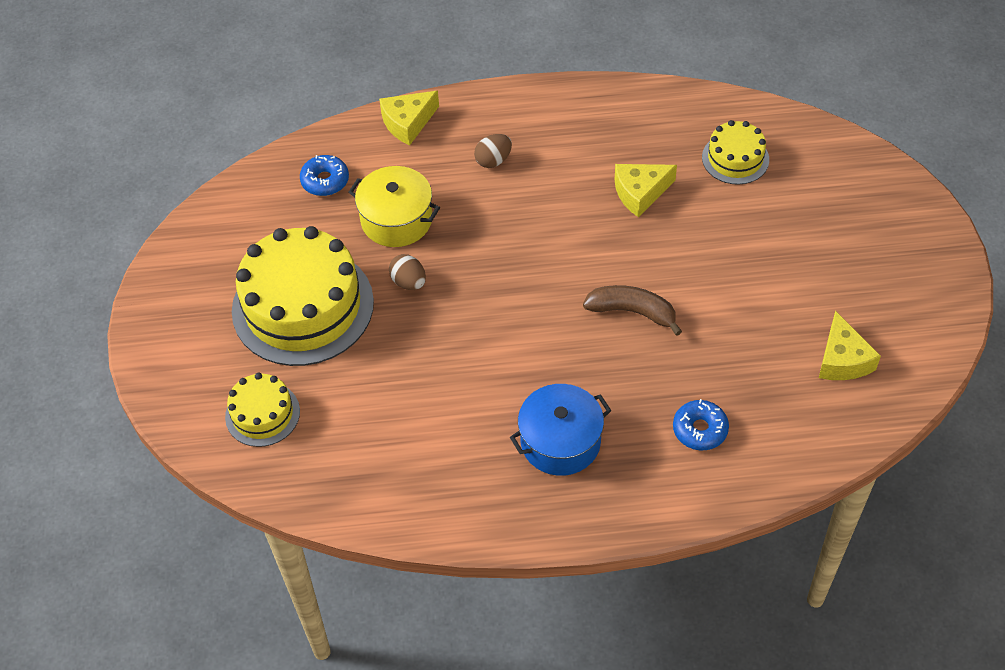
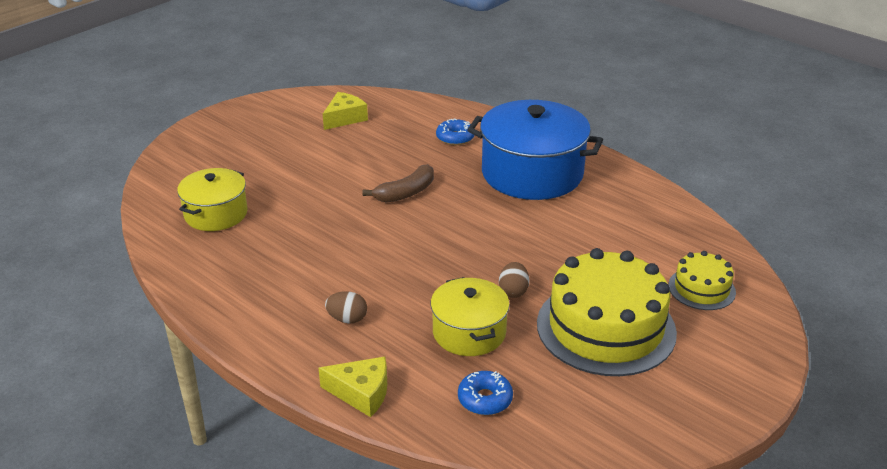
camera: 135 degrees left, 20 degrees down
(560, 442) = (532, 173): blue pot -> blue pot, size x1.72
(632, 312) = (406, 193): brown banana -> brown banana turned 105 degrees counterclockwise
(640, 193) = (297, 236): yellow cheese -> none
(735, 158) = (216, 214): yellow cake -> yellow pot

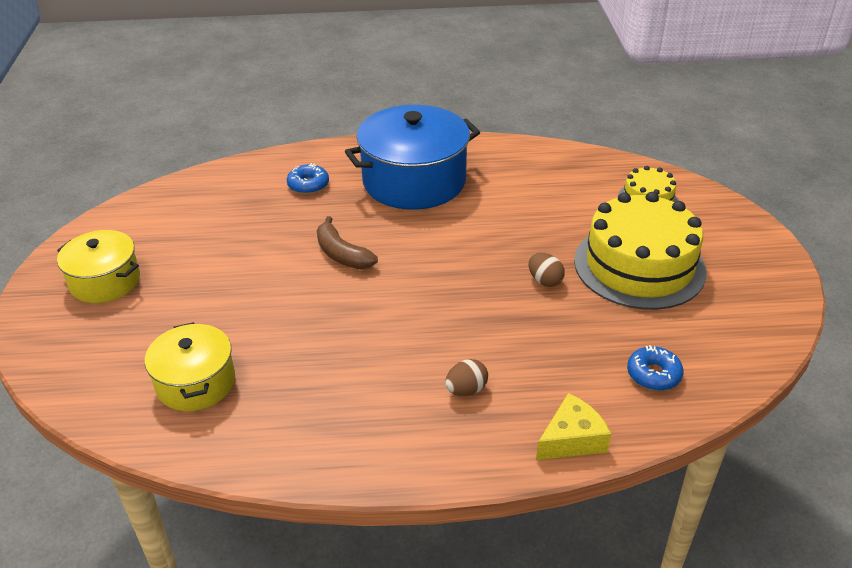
camera: 45 degrees left, 5 degrees up
(345, 118) = (179, 220): yellow cheese -> none
(406, 193) = (342, 254): brown banana -> brown banana turned 135 degrees clockwise
(469, 332) = (566, 333): yellow pot -> yellow pot (105, 281)

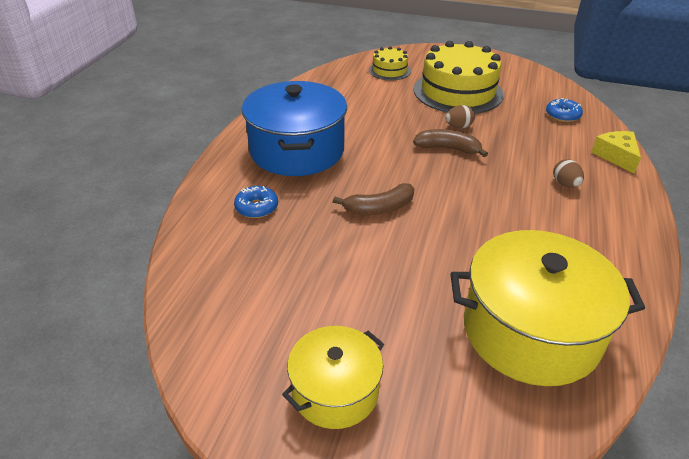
camera: 70 degrees left, 0 degrees up
(196, 382) = (530, 331): yellow pot -> yellow pot, size x1.72
(486, 280) = (448, 148): none -> brown banana

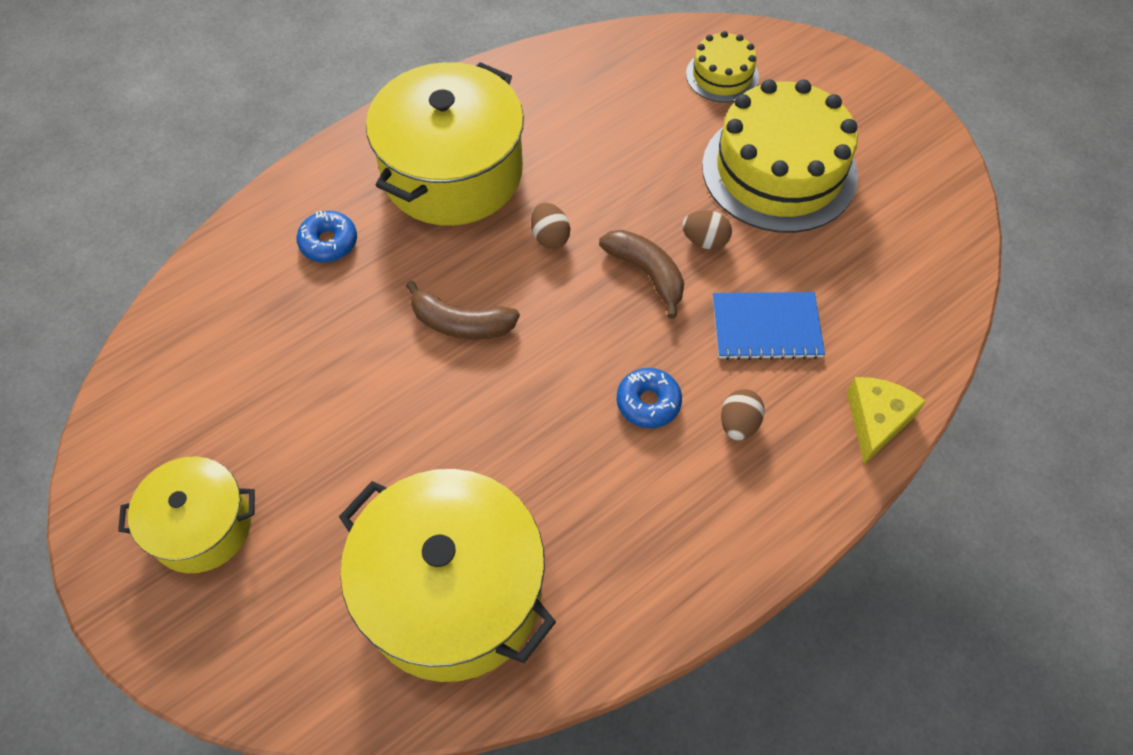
camera: 35 degrees right, 20 degrees up
(297, 150) = (452, 172): blue pot -> yellow pot
(382, 154) = (550, 237): none -> brown egg
(527, 145) = (766, 327): none -> blue notebook
(562, 115) = (889, 301): blue donut -> blue donut (648, 402)

